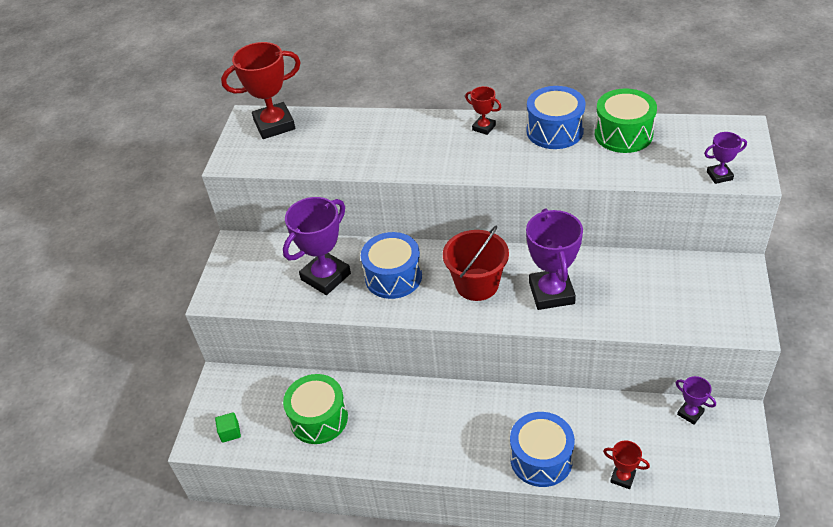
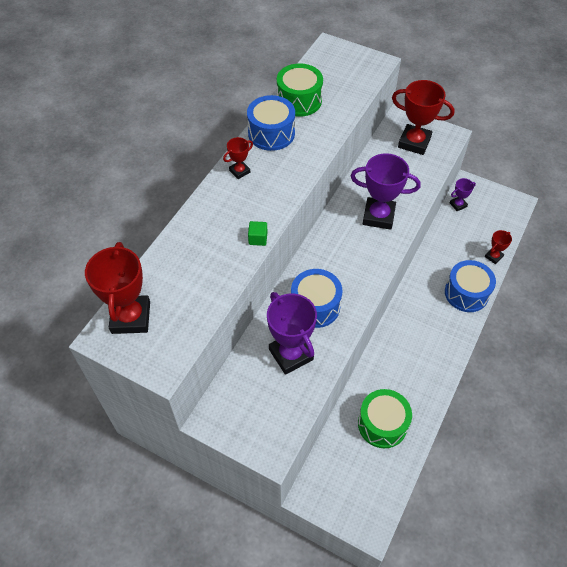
camera: 75 degrees left, 10 degrees up
(230, 432) = (371, 499): green cube -> green cube (258, 238)
(477, 284) = (350, 255): red bucket -> none
(704, 293) = (414, 142): none -> red trophy
(719, 176) = (369, 75): purple trophy -> none

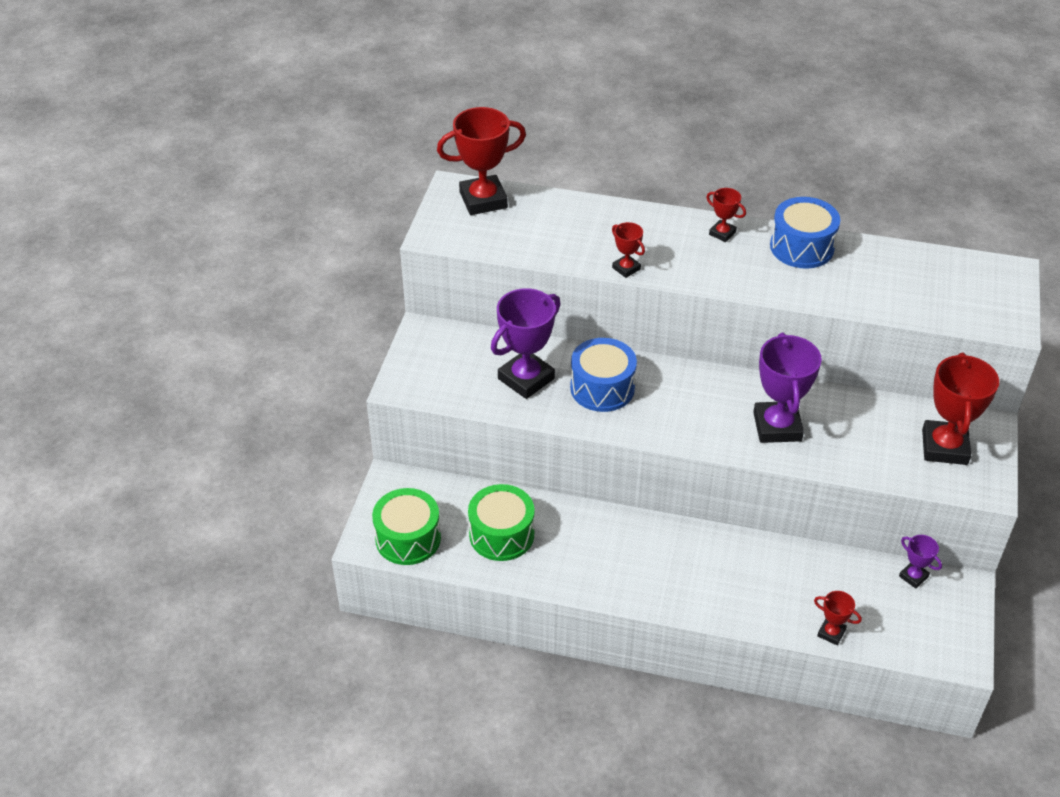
camera: 75 degrees right, 10 degrees down
(258, 238) = (626, 268): green cube -> red trophy
(299, 100) = (878, 261): green drum -> green drum (408, 538)
(466, 293) = (744, 604): blue drum -> none

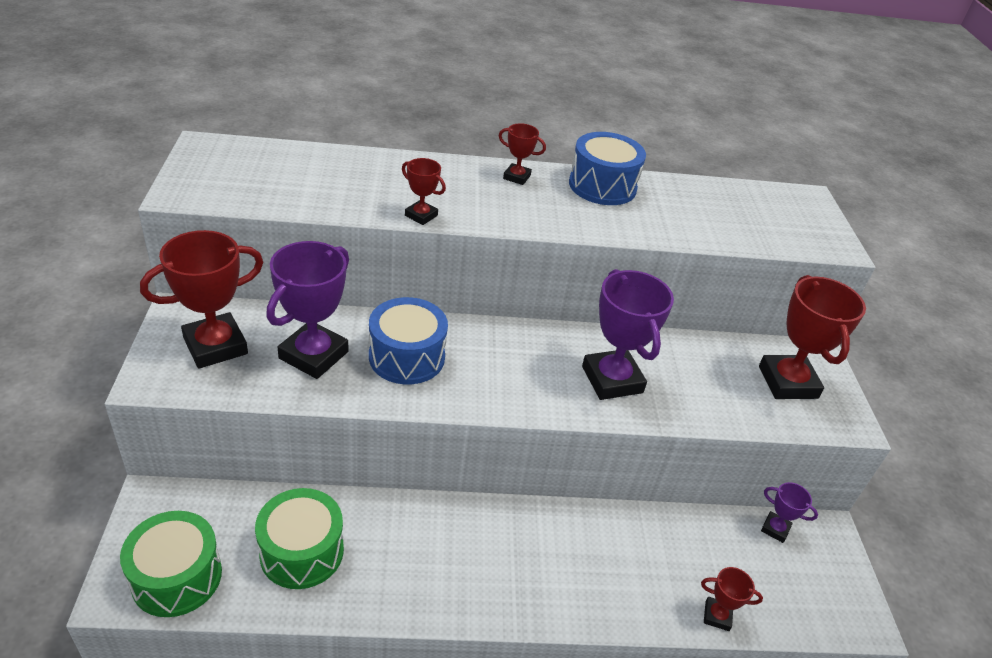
camera: 20 degrees left, 5 degrees down
(483, 200) = (241, 156): red trophy -> red trophy (215, 346)

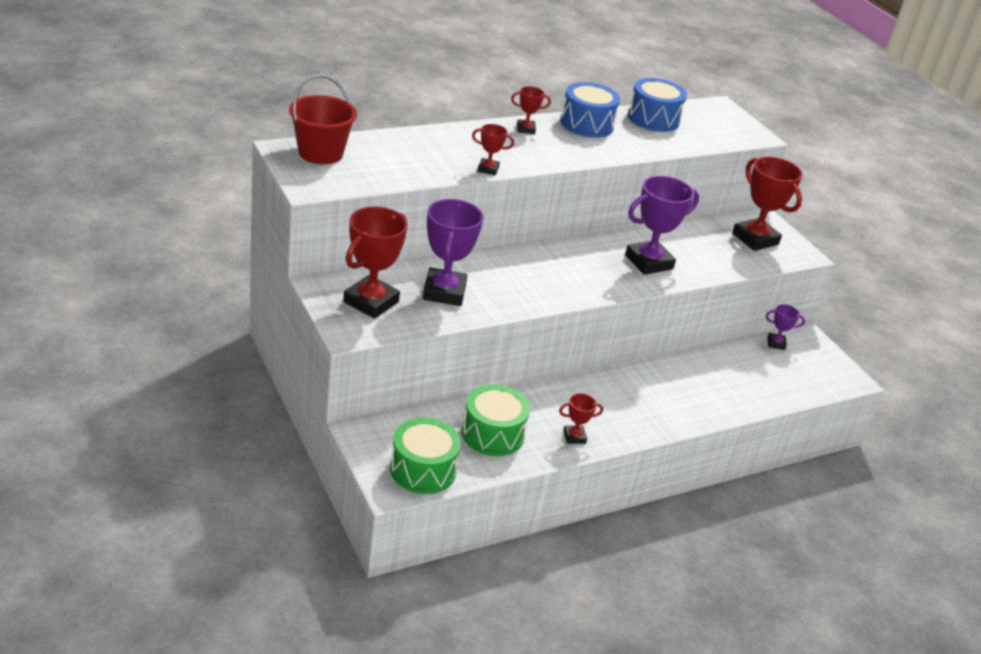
camera: 25 degrees left, 5 degrees down
(240, 157) = (320, 153): none -> red bucket
(406, 357) = (507, 279): blue drum -> blue drum (653, 119)
(612, 379) = (649, 262): purple trophy -> purple trophy turned 75 degrees counterclockwise
(717, 616) = (770, 399): red trophy -> red trophy (574, 437)

